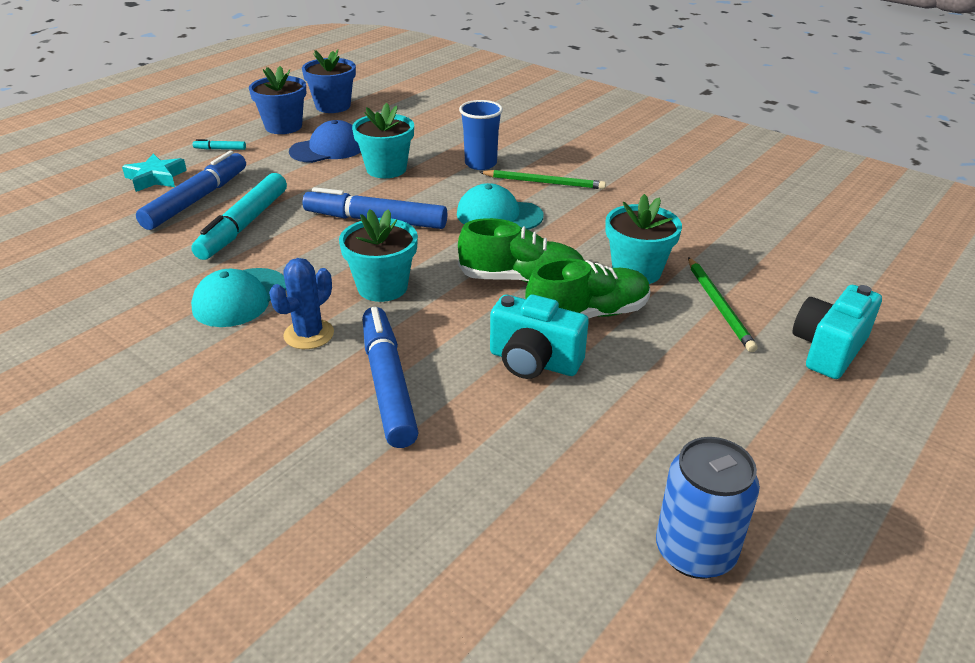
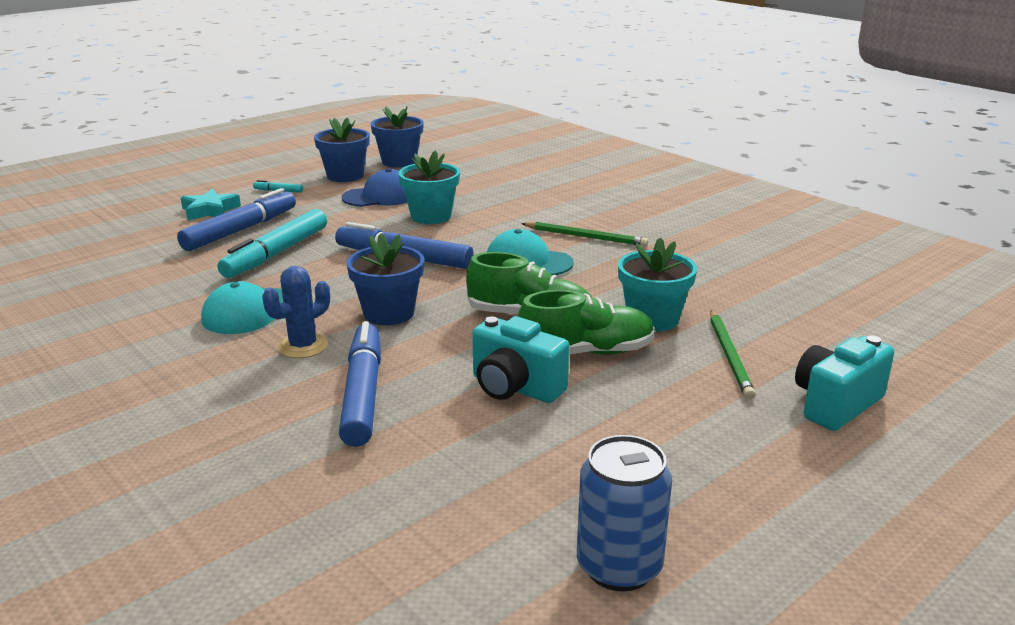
camera: 10 degrees right, 10 degrees down
(382, 287) = (389, 313): turquoise flower pot -> blue flower pot
(480, 164) = (527, 217): blue cup -> none

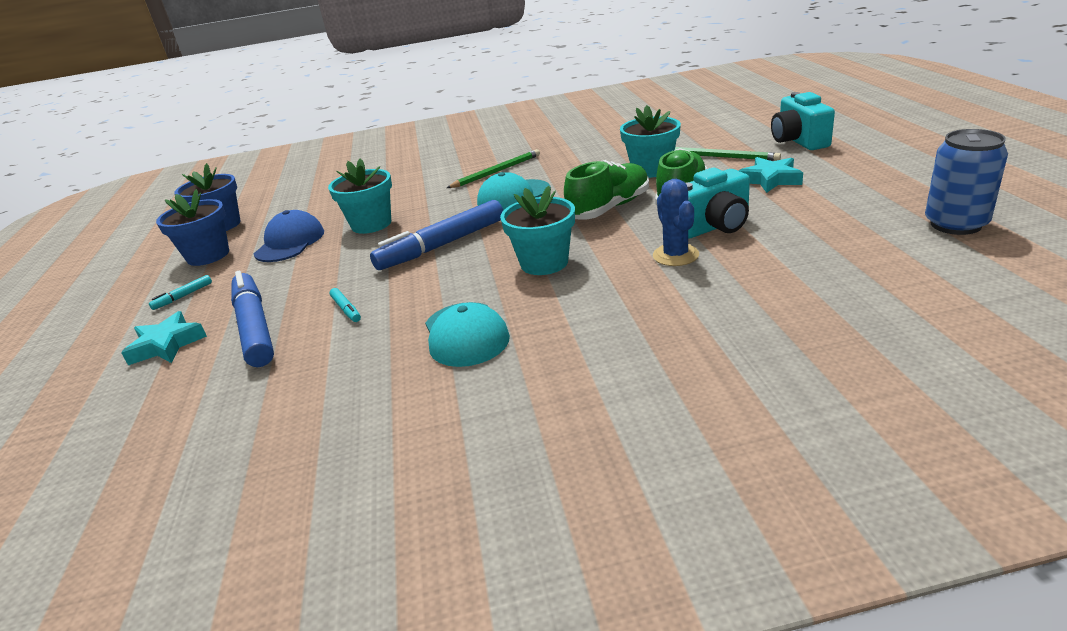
camera: 55 degrees left, 5 degrees up
(276, 253) = (346, 309): turquoise marker -> turquoise marker, size x0.41
(303, 346) = (568, 310): blue cactus -> blue cactus (675, 255)
(362, 393) = (679, 288): blue marker -> none
(389, 313) = (544, 263): blue flower pot -> turquoise flower pot
(677, 403) = (770, 180): none -> turquoise star

